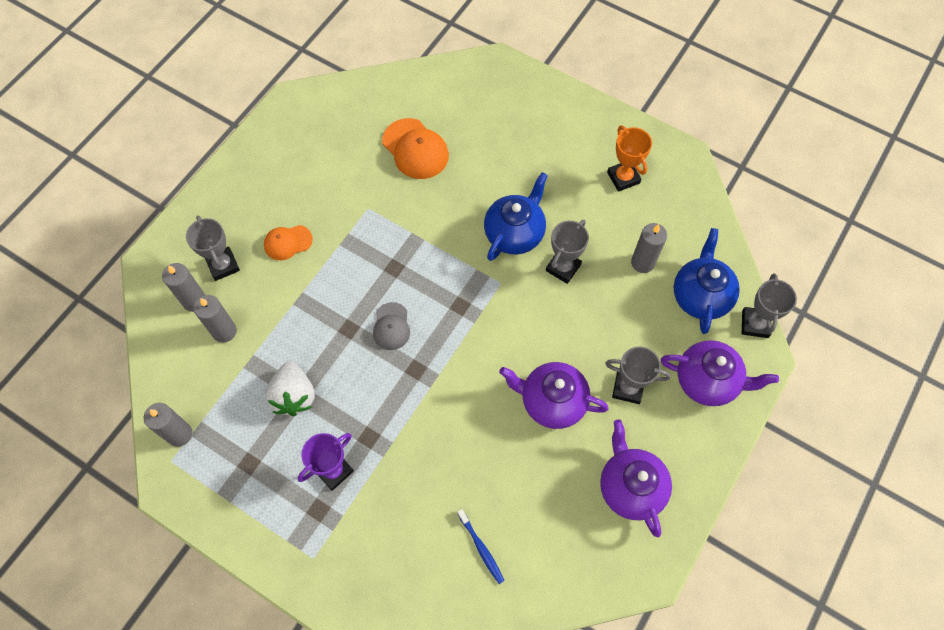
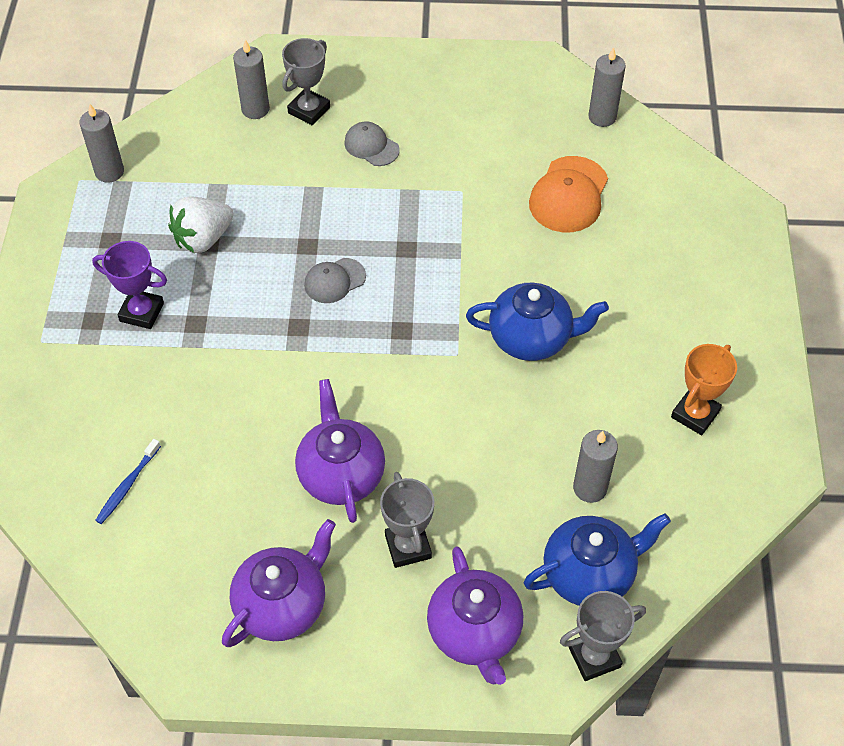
camera: 60 degrees right, 10 degrees down
(224, 331) = (238, 149): grey candle -> grey candle (602, 117)
(287, 242) = (371, 146): orange cap -> grey cap
(563, 267) = (521, 407): grey trophy -> none

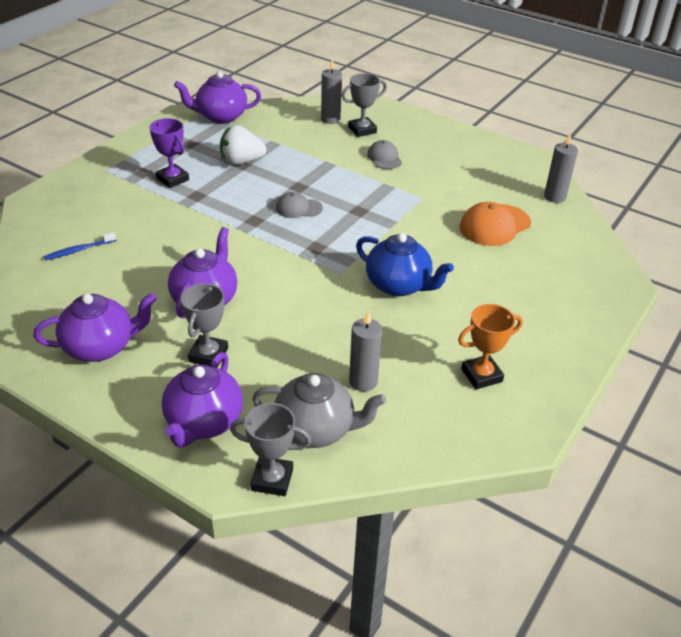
camera: 30 degrees right, 15 degrees down
(109, 172) = (221, 116): grey candle -> purple teapot
(589, 574) = (316, 429): blue teapot -> grey teapot

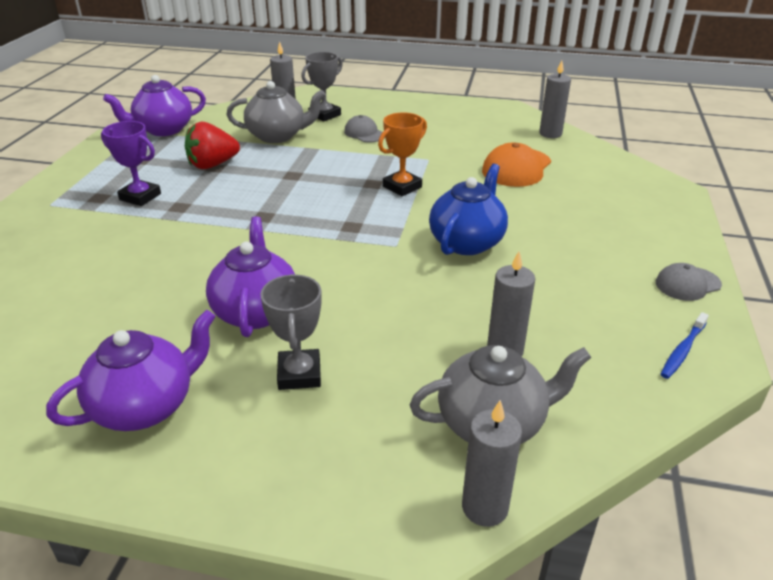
camera: 20 degrees left, 5 degrees down
(79, 250) = (55, 297): blue toothbrush -> blue toothbrush (682, 350)
(203, 422) = (346, 461): purple teapot -> none
(241, 161) = (212, 165): white strawberry -> red strawberry
(272, 479) = (484, 507): grey trophy -> grey candle
(298, 208) = (306, 194): grey cap -> grey cap (687, 284)
(309, 144) = (278, 136): none -> grey teapot
(399, 285) = (467, 242): blue teapot -> blue teapot turned 75 degrees counterclockwise
(481, 375) = (622, 307): orange trophy -> orange trophy (402, 187)

